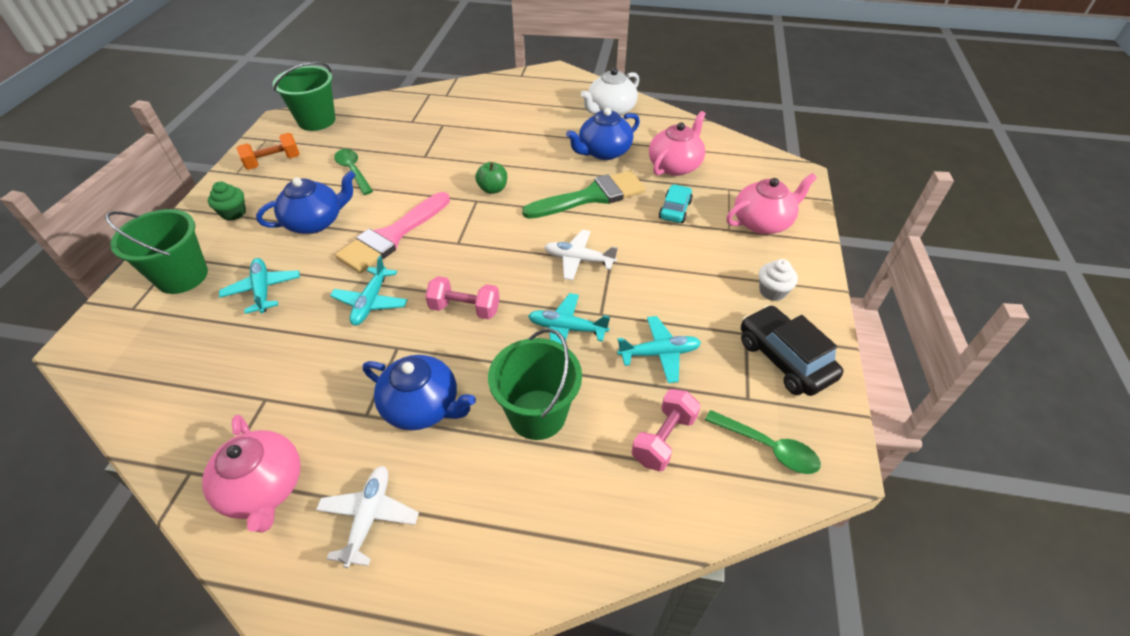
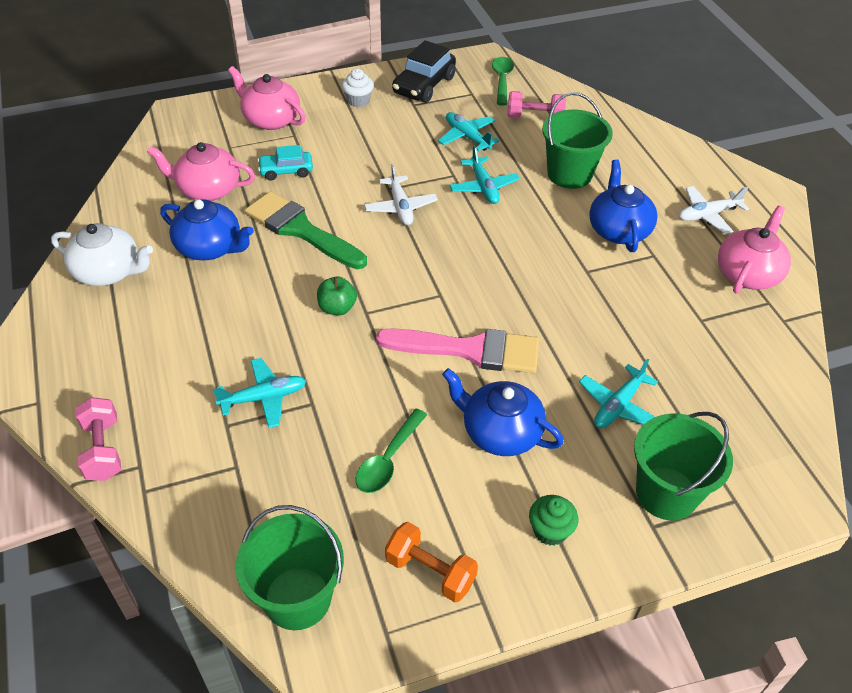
camera: 120 degrees left, 0 degrees up
(371, 302) = (560, 315): turquoise plane -> turquoise plane (264, 398)
(465, 309) = (514, 251): pink dumbbell -> pink dumbbell (103, 450)

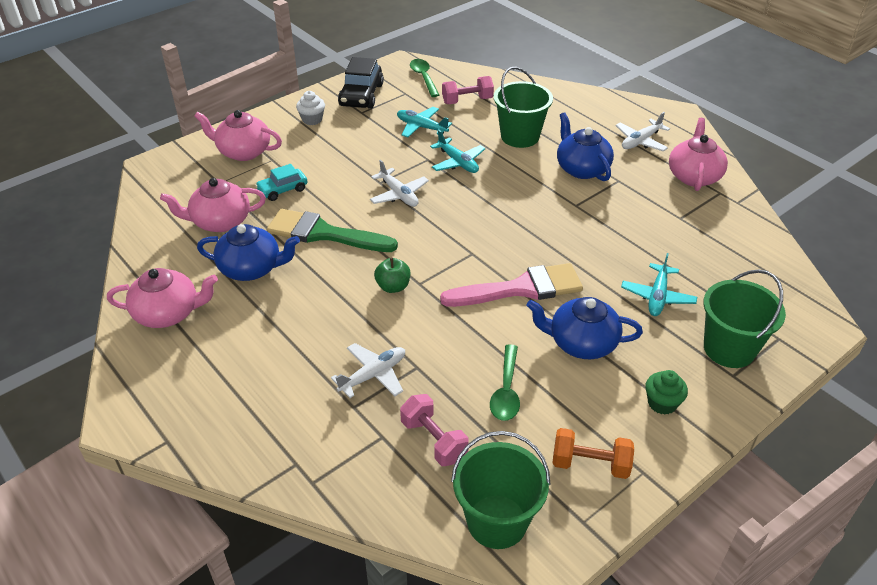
camera: 20 degrees left, 5 degrees down
(103, 450) = (254, 461): pink dumbbell -> pink dumbbell (433, 440)
(109, 272) = (168, 313): white teapot -> pink teapot
(264, 398) = (373, 375): turquoise plane -> white plane

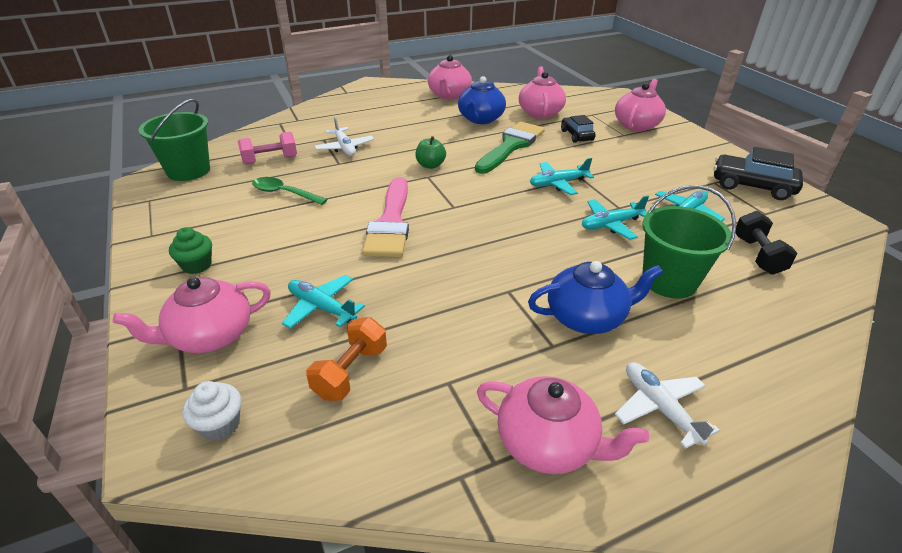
camera: 105 degrees right, 5 degrees down
(282, 190) = (576, 135): turquoise car -> black car
(312, 119) = (695, 156): white cupcake -> white cupcake (220, 425)
(399, 194) = (558, 183): white plane -> turquoise plane
(423, 78) = (811, 232): green spoon -> none
(467, 101) = (757, 255): pink dumbbell -> black dumbbell
(581, 343) = (300, 240): blue teapot -> none
(590, 464) = (185, 213): orange dumbbell -> orange dumbbell (351, 372)
(729, 349) = (210, 336): green bucket -> pink teapot

